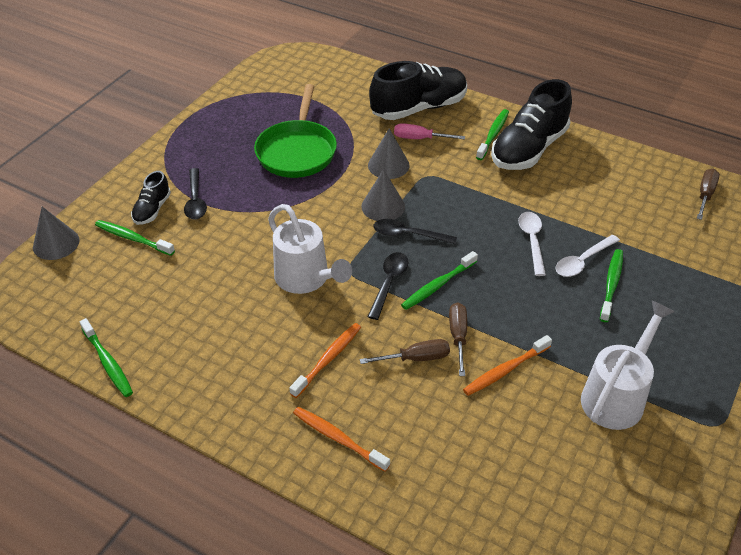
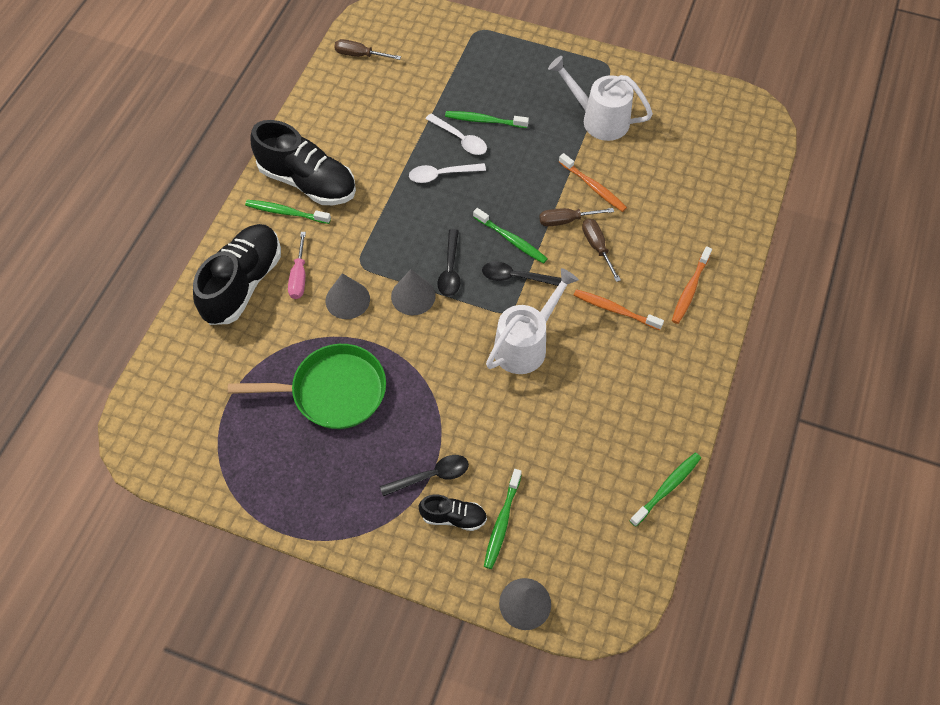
camera: 100 degrees left, 15 degrees up
(419, 108) = (243, 283): black shoe -> black shoe turned 60 degrees clockwise

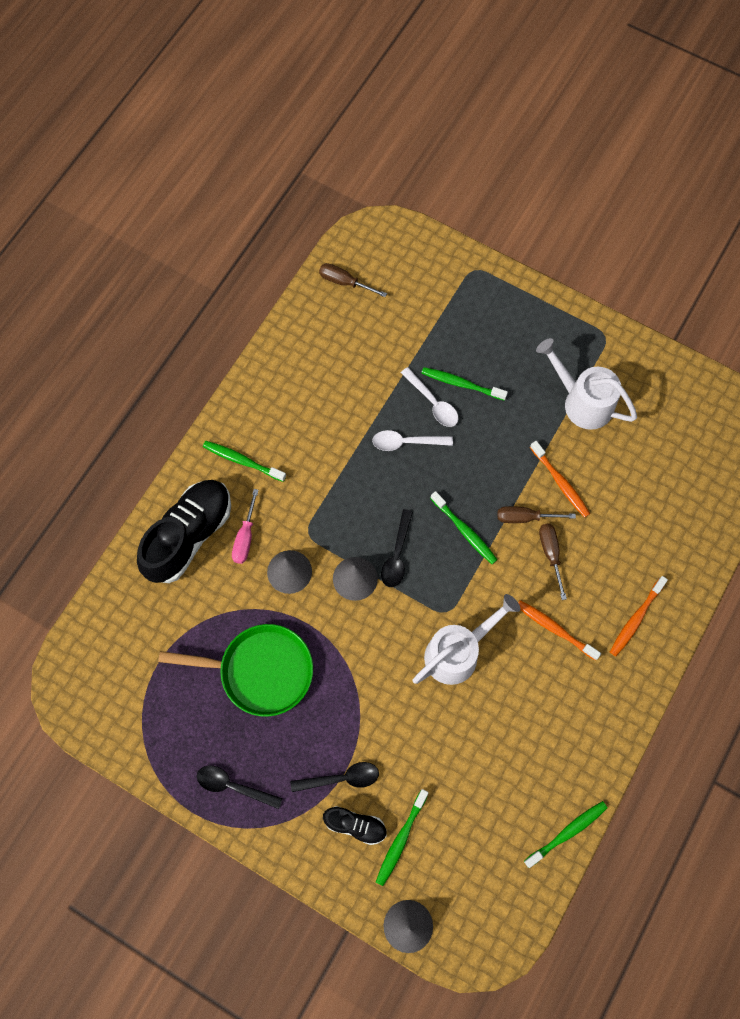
camera: 10 degrees right, 10 degrees up
(308, 182) = (269, 428): black shoe -> none
(516, 277) = (462, 575): black spoon -> black spoon (233, 786)

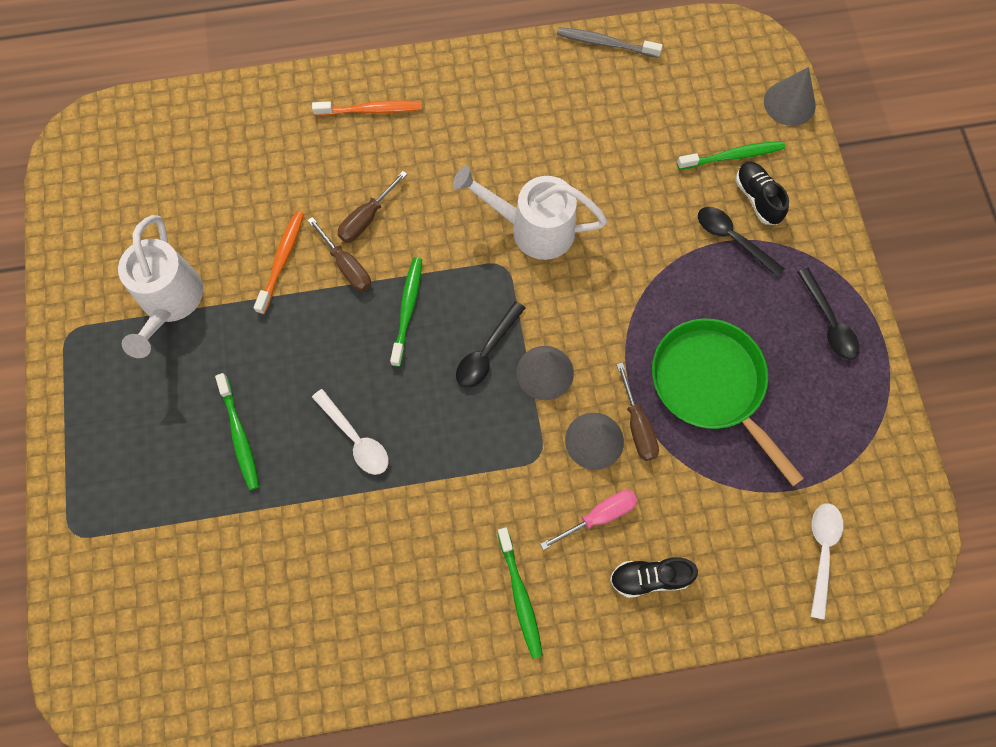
camera: 130 degrees left, 0 degrees up
(189, 535) = (649, 577): black shoe -> black shoe, size x0.50
(344, 282) = (199, 676): brown screwdriver -> brown screwdriver (637, 426)
(397, 555) = (486, 352): black spoon -> black spoon turned 150 degrees clockwise
(433, 403) = (286, 447): white spoon -> white spoon (822, 552)
(555, 629) = (438, 166): orange toothbrush -> none
(567, 832) = (605, 43): green toothbrush -> grey toothbrush

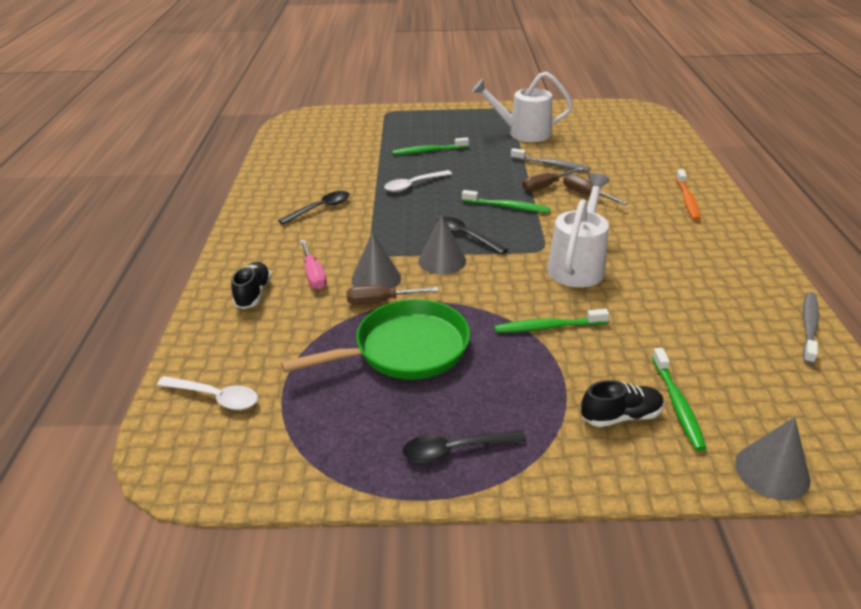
camera: 100 degrees right, 35 degrees down
(282, 260) = (551, 165): orange toothbrush -> grey toothbrush
(520, 596) = (275, 237): green toothbrush -> green toothbrush (548, 327)
(732, 239) = (566, 387): black spoon -> black spoon (320, 208)

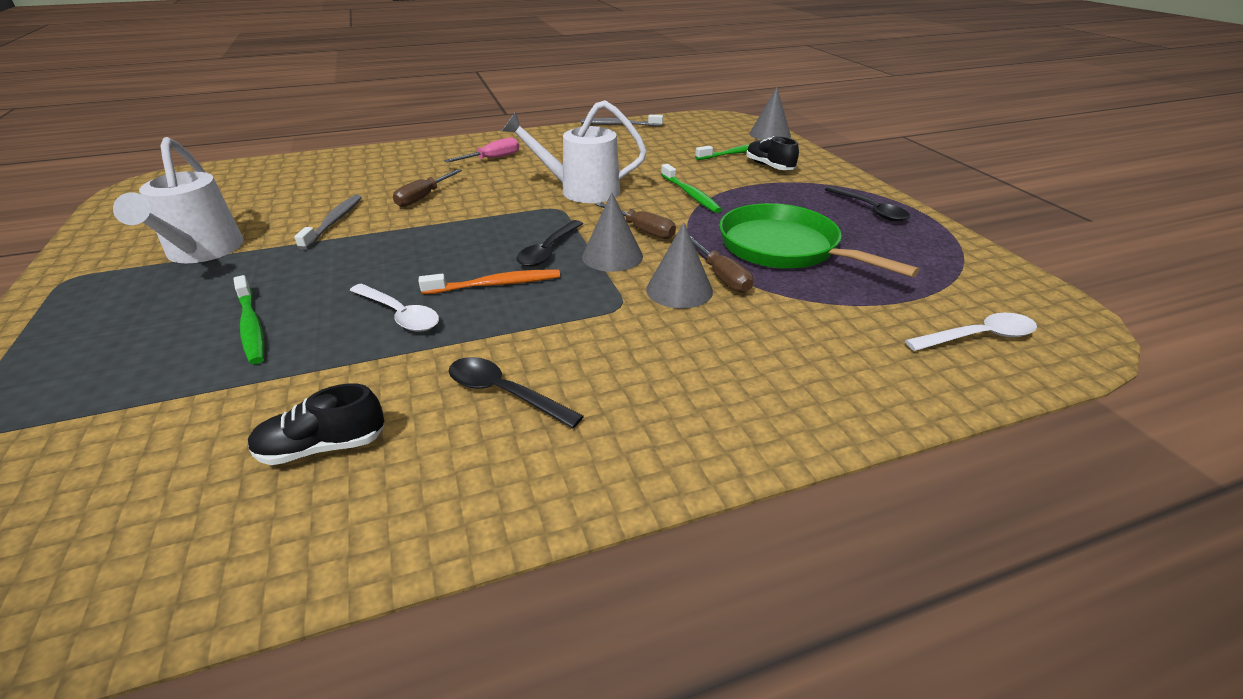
camera: 110 degrees left, 0 degrees up
(215, 397) = (978, 337): white spoon -> white spoon turned 75 degrees clockwise
(253, 294) = (790, 380): black shoe -> black shoe (322, 447)
(314, 275) = (706, 339): pink screwdriver -> pink screwdriver (493, 158)
(507, 207) = (463, 235): green toothbrush -> none
(545, 186) = (401, 220): brown screwdriver -> brown screwdriver (643, 230)
(687, 200) = (430, 156): orange toothbrush -> orange toothbrush (495, 284)

